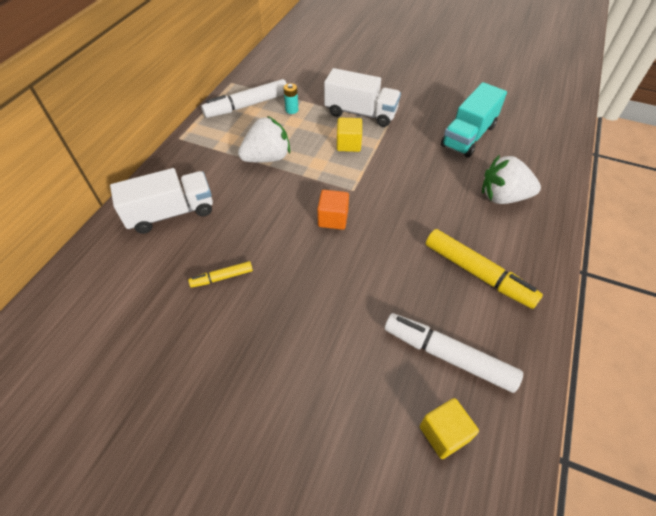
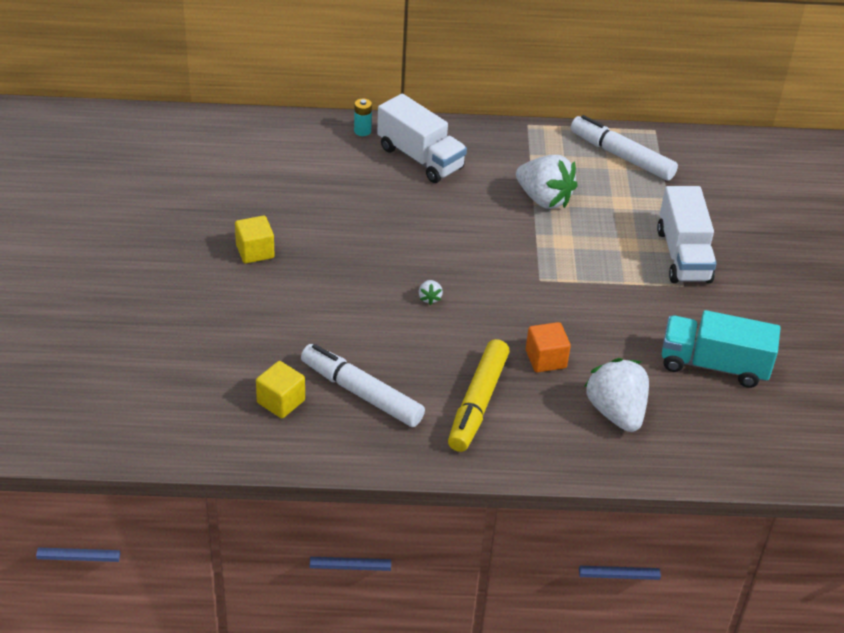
camera: 65 degrees right, 10 degrees down
(222, 277) = (364, 218): yellow marker -> none
(292, 110) = (642, 194): turquoise battery -> turquoise battery (362, 131)
(333, 218) = (486, 274): orange cube -> orange cube (545, 359)
(346, 264) = (429, 298): none -> white strawberry
(348, 144) = (615, 258): yellow cube -> yellow cube (255, 251)
(448, 356) = (361, 393): white marker -> white marker turned 60 degrees counterclockwise

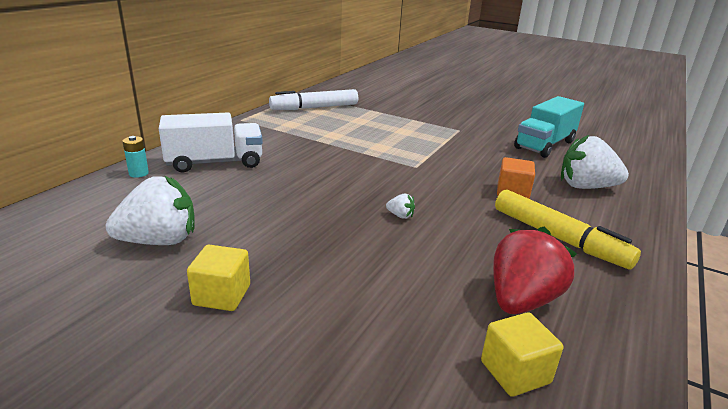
camera: 60 degrees left, 15 degrees down
(361, 393) = (521, 300): white marker -> red strawberry
(544, 199) = (327, 139): white strawberry -> white strawberry (159, 241)
(683, 255) = (430, 122): white truck -> none

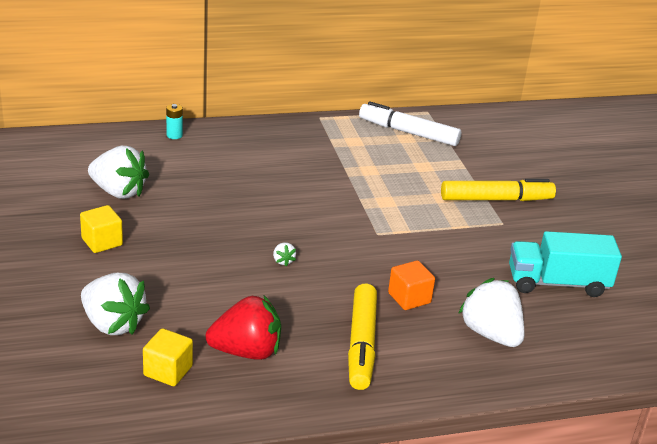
camera: 45 degrees right, 5 degrees up
(215, 163) = (234, 151): white truck -> none
(383, 369) = (113, 324): none -> white strawberry
(430, 120) = (496, 199): none -> yellow marker

